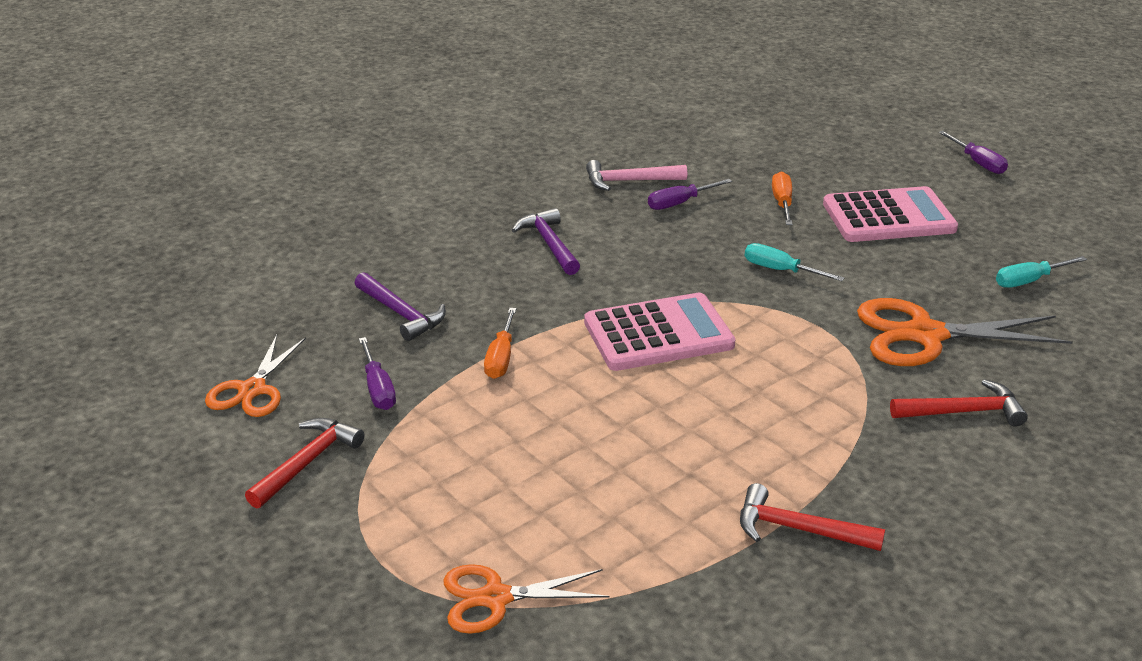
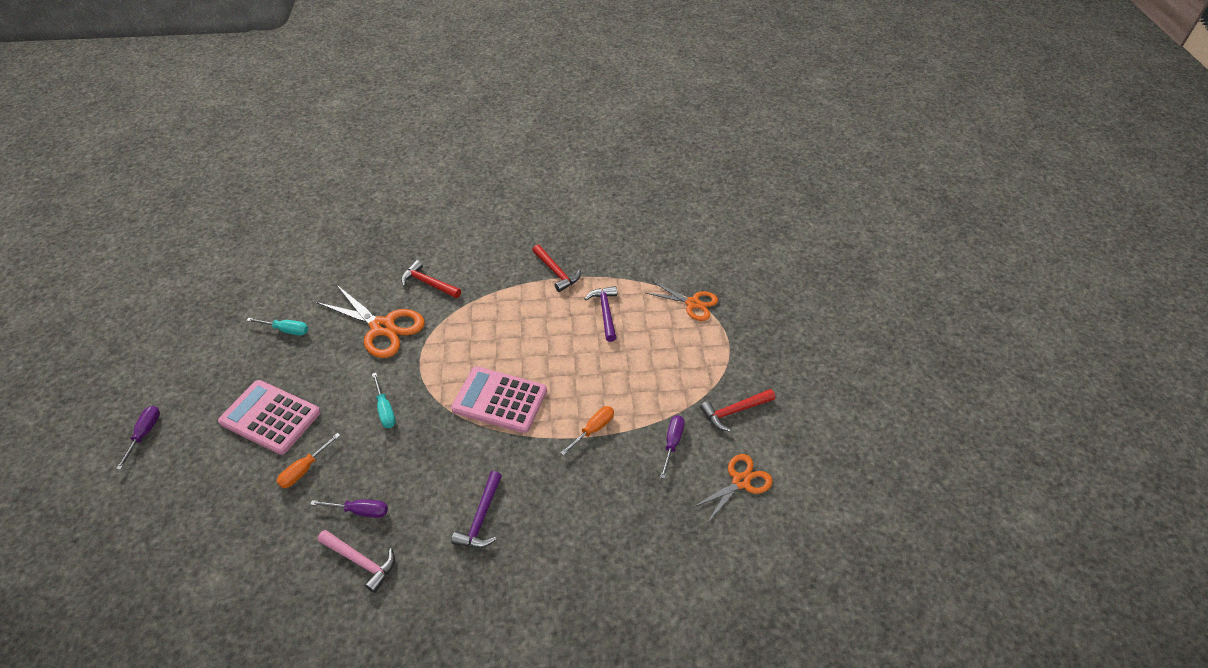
camera: 145 degrees left, 15 degrees up
(401, 314) = (621, 500): purple hammer -> purple hammer (605, 312)

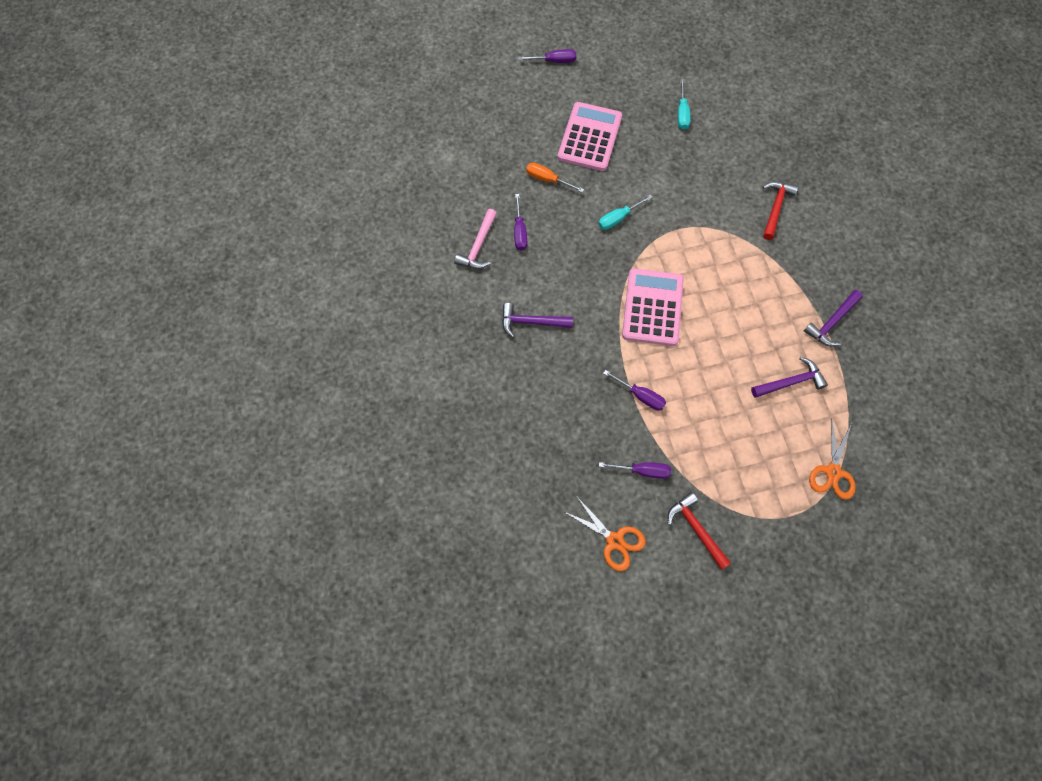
camera: 80 degrees right, 20 degrees up
(382, 327) = (708, 186): orange scissors -> none
(556, 272) = (831, 322): red hammer -> purple hammer
(593, 429) = (640, 396): orange screwdriver -> purple screwdriver

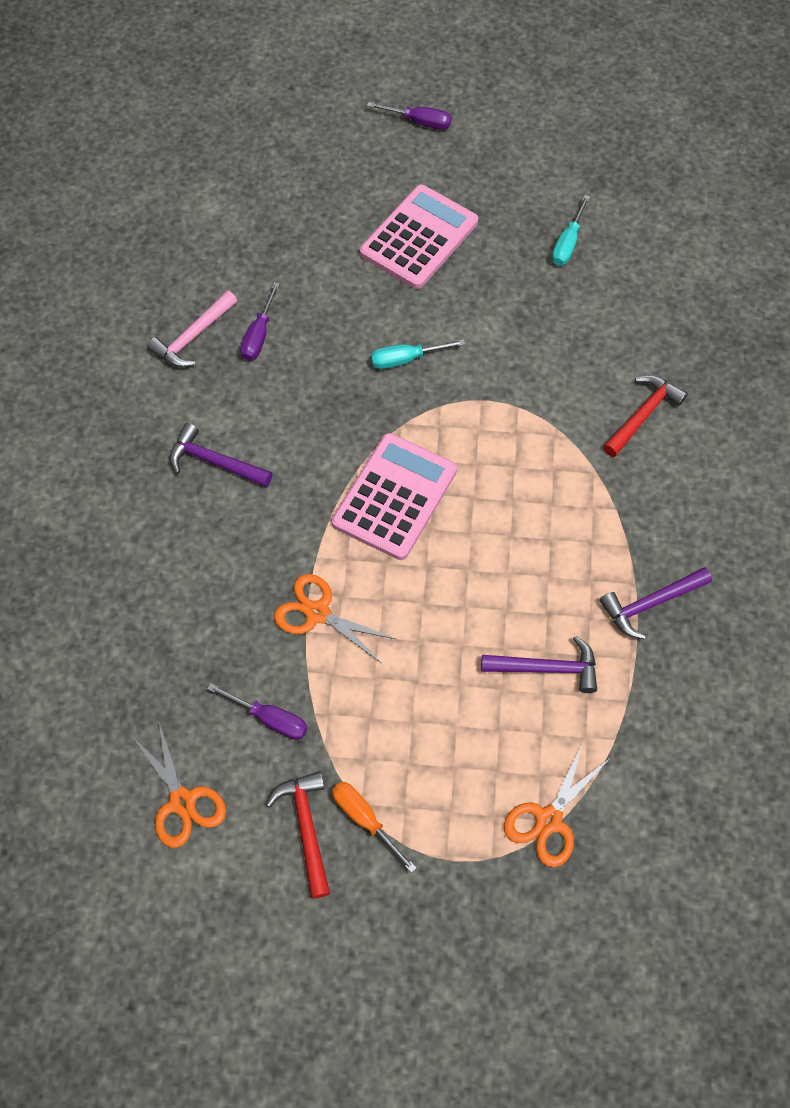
camera: 20 degrees right, 5 degrees down
(547, 179) = (332, 277): orange screwdriver -> orange screwdriver (365, 819)
(640, 396) = (317, 613): purple screwdriver -> orange scissors

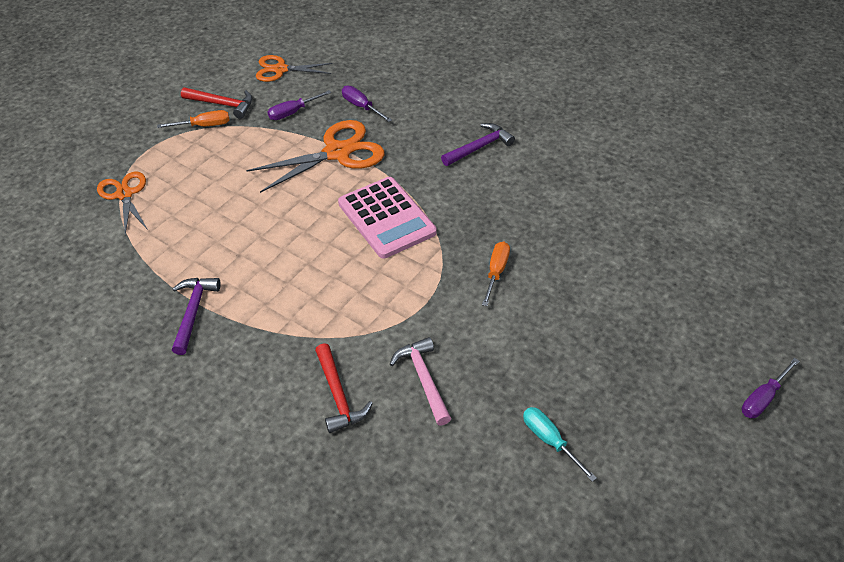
camera: 120 degrees right, 15 degrees down
(193, 337) = (589, 170): pink hammer -> pink hammer (423, 379)
(259, 335) = (571, 203): purple screwdriver -> purple screwdriver (361, 106)
(317, 613) = (337, 153): orange scissors -> orange scissors, size x1.59
(406, 359) = (496, 272): turquoise screwdriver -> orange screwdriver
(419, 238) = (615, 334): pink calculator -> none
(547, 668) = (205, 236): purple hammer -> none

